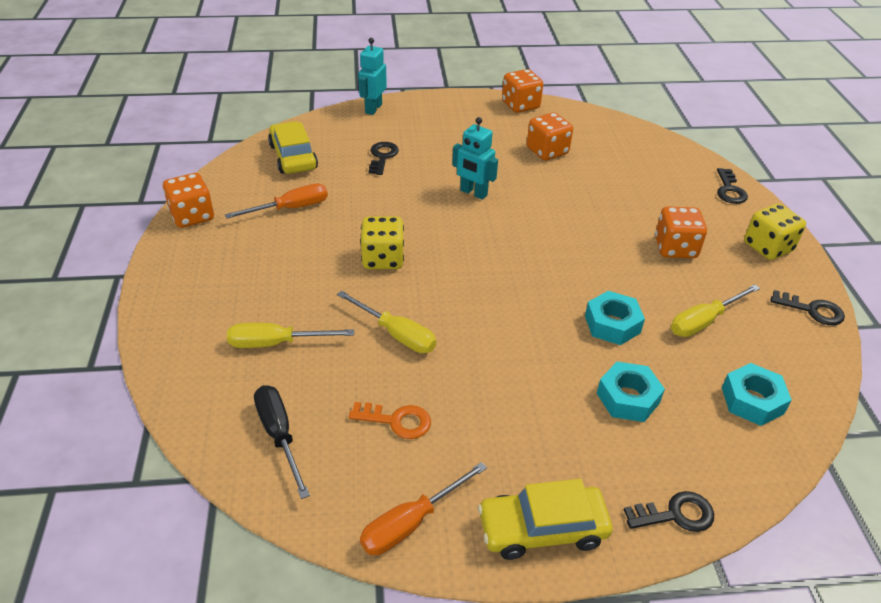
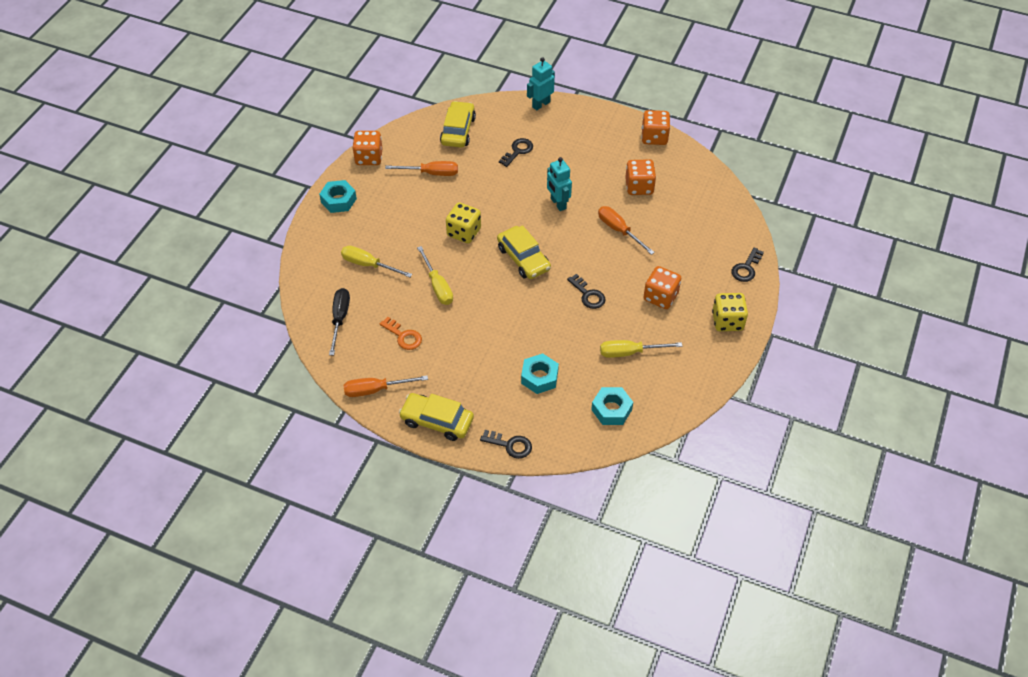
camera: 30 degrees right, 10 degrees up
(482, 262) = (523, 258): none -> yellow car
(565, 197) = (619, 230): none -> orange screwdriver
(612, 324) = (570, 331): turquoise nut -> turquoise nut (338, 200)
(812, 310) = (710, 375): black key -> black key (588, 295)

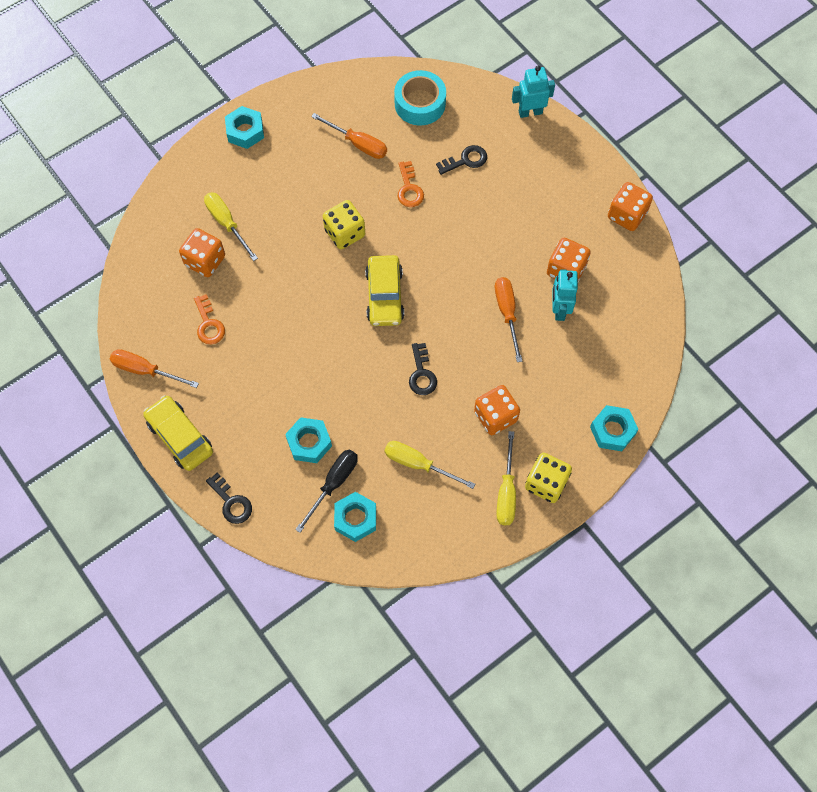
camera: 30 degrees right, 15 degrees up
(340, 319) = (161, 272): black screwdriver -> black screwdriver (333, 484)
(369, 158) = (307, 93): orange dice -> orange dice (205, 261)
(437, 286) = (278, 283): yellow screwdriver -> yellow screwdriver (506, 492)
(458, 130) = (420, 103): yellow car -> turquoise tape
(490, 185) = (409, 189): none -> orange key
(558, 203) = (464, 247): turquoise robot -> turquoise robot (559, 309)
(746, 268) = (612, 431): black key -> turquoise nut

